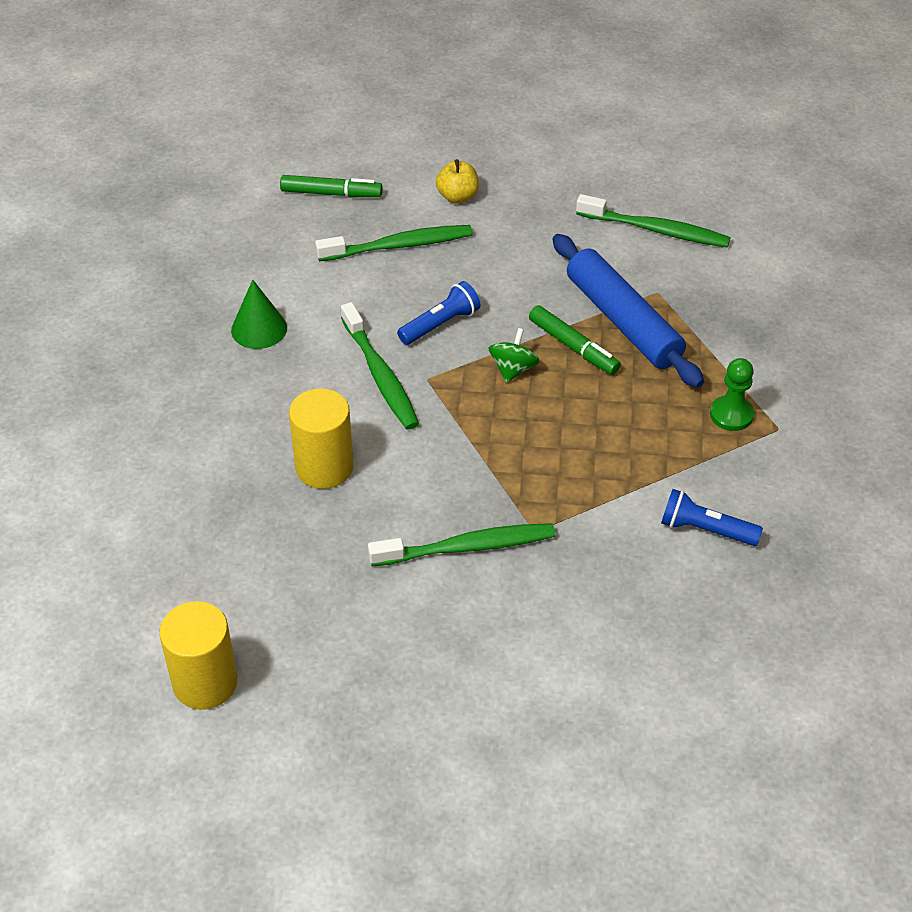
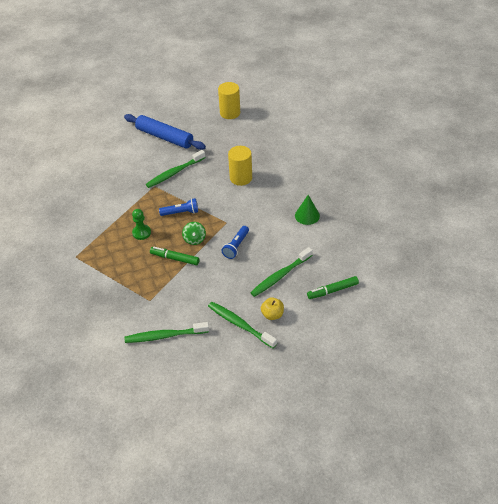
camera: 155 degrees right, 0 degrees up
(380, 375) = (245, 216): green toothbrush -> green toothbrush (240, 324)
(623, 321) = (159, 279): blue rolling pin -> blue rolling pin (164, 137)
(705, 529) = (93, 208): blue flashlight -> blue flashlight (181, 212)
(731, 415) = (96, 255): green pawn -> green pawn (141, 233)

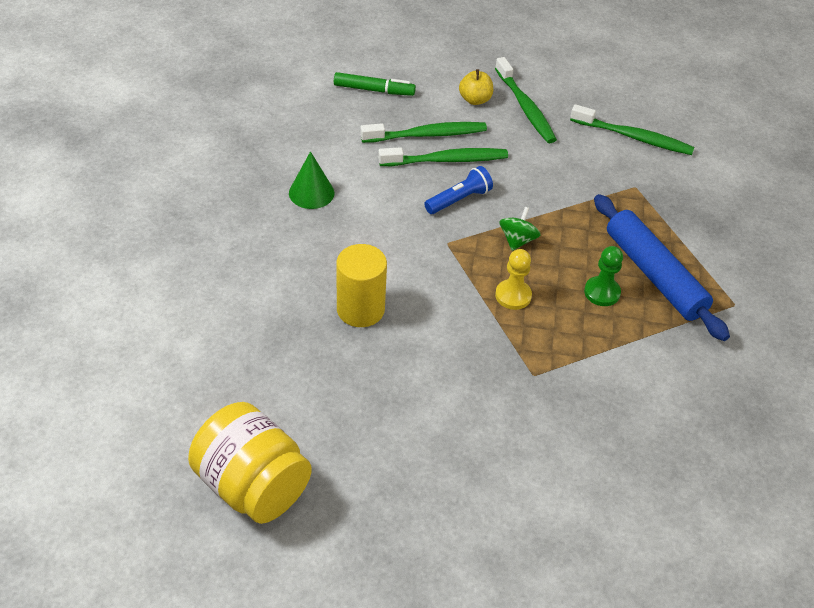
camera: 155 degrees left, 0 degrees up
(164, 137) = (445, 493): blue rolling pin -> blue rolling pin (654, 275)
(174, 173) = (477, 385): green toothbrush -> green toothbrush (446, 160)
(175, 258) = (566, 226): green marker -> none
(181, 212) = (513, 296): blue flashlight -> yellow pawn
(230, 113) = (253, 485): yellow cylinder -> yellow jar

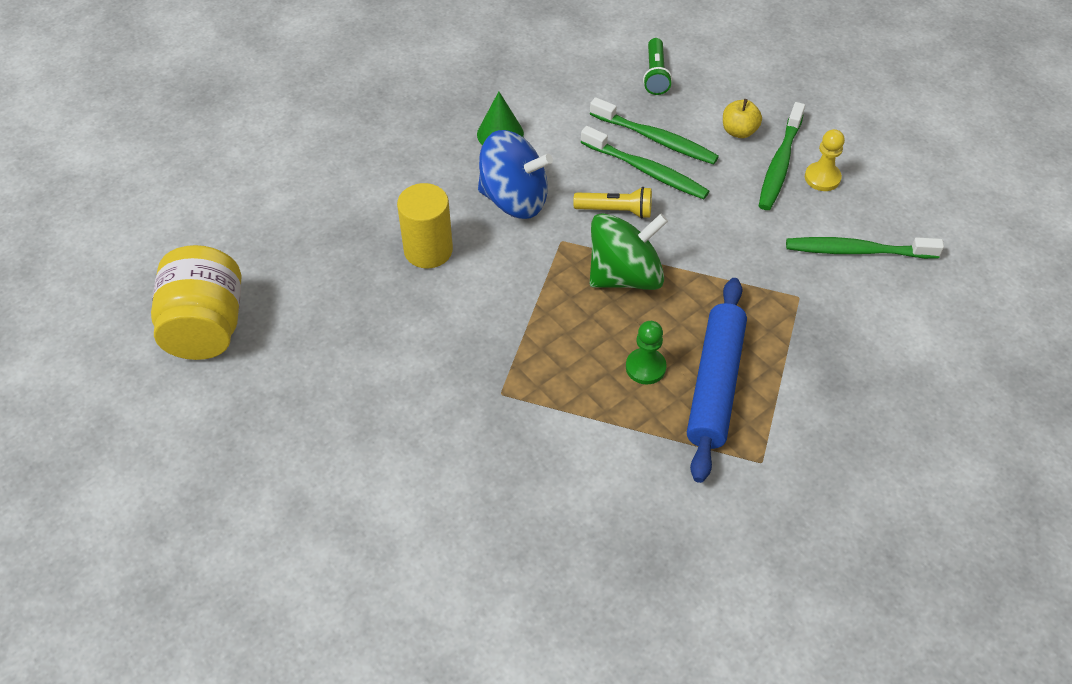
camera: 45 degrees right, 5 degrees up
(374, 90) = (655, 75): green marker -> green flashlight
(379, 234) = (514, 199): none -> blue spinning top
(459, 200) = (616, 211): blue flashlight -> yellow flashlight
(513, 296) = (563, 319): yellow pawn -> yellow pawn (822, 178)
(517, 240) = (625, 276): green spinning top -> green spinning top, size x2.01
(633, 137) = (857, 251): green toothbrush -> green toothbrush turned 120 degrees clockwise

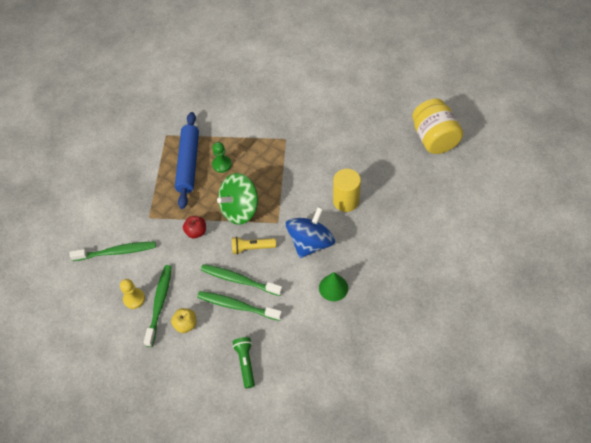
camera: 170 degrees right, 5 degrees up
(514, 199) = (310, 242): blue spinning top -> blue spinning top turned 120 degrees clockwise
(711, 254) = (196, 232): none -> red apple

